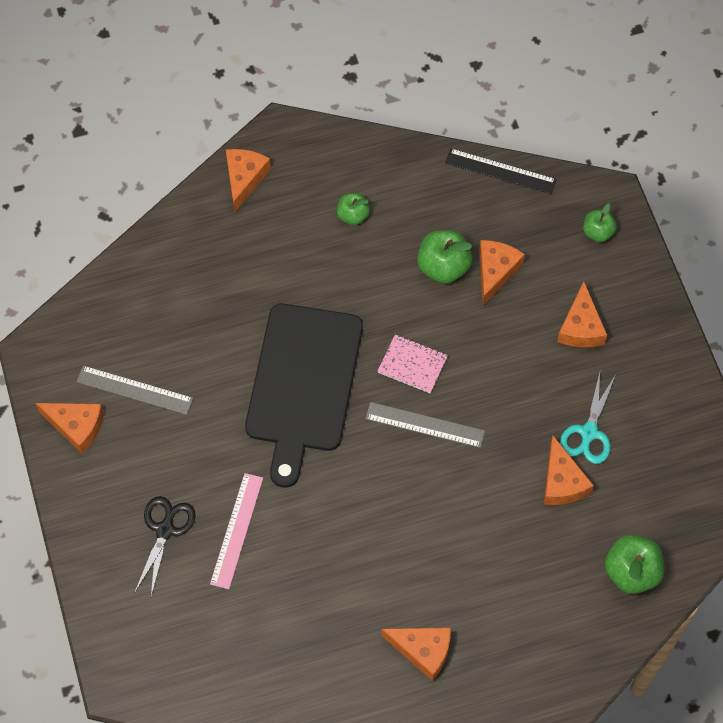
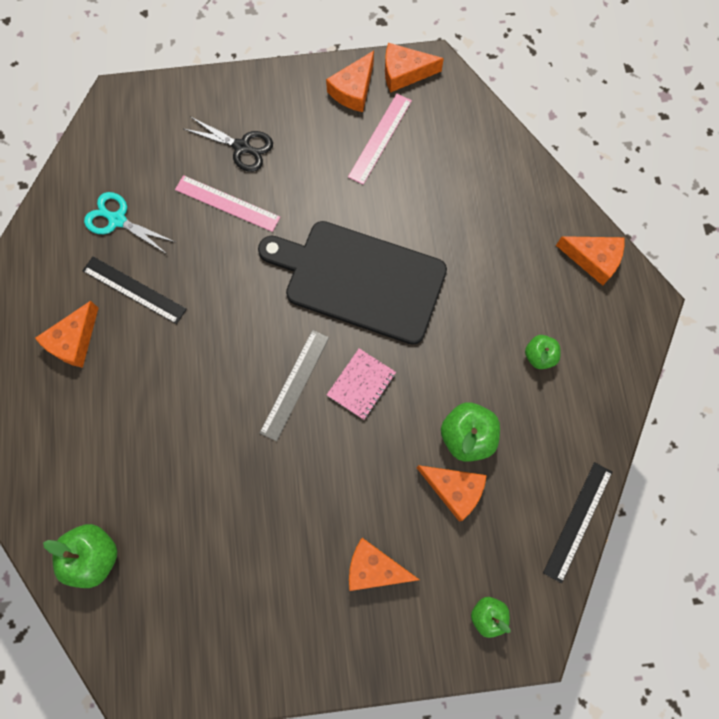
camera: 100 degrees right, 10 degrees up
(134, 390) = (380, 138): grey ruler -> pink ruler
(354, 603) = (134, 290): none -> black ruler
(562, 482) = (205, 507): orange cheese -> orange cheese (404, 73)
(588, 433) = (252, 547): turquoise scissors -> turquoise scissors (117, 220)

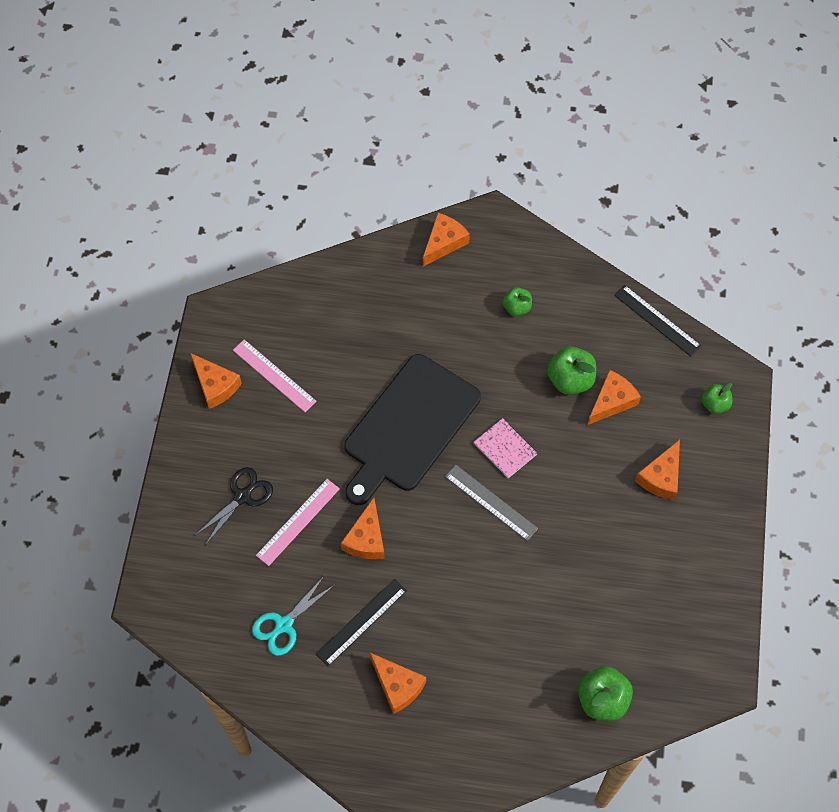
camera: 75 degrees left, 10 degrees down
(404, 73) = (213, 338): orange cheese -> orange cheese (366, 538)

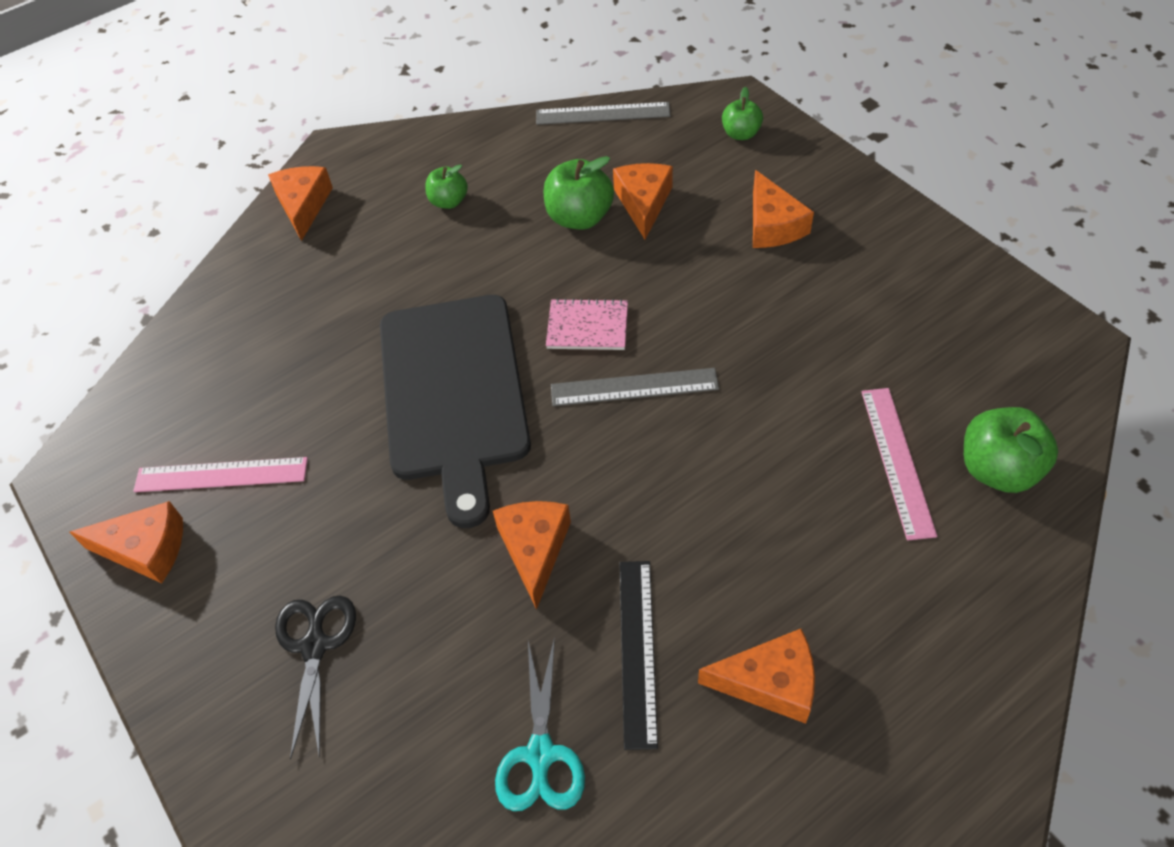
camera: 40 degrees left, 10 degrees down
(298, 521) = (424, 609): pink ruler -> pink ruler (896, 461)
(366, 538) = (534, 549): orange cheese -> orange cheese turned 150 degrees counterclockwise
(657, 320) = (602, 113): black ruler -> grey ruler

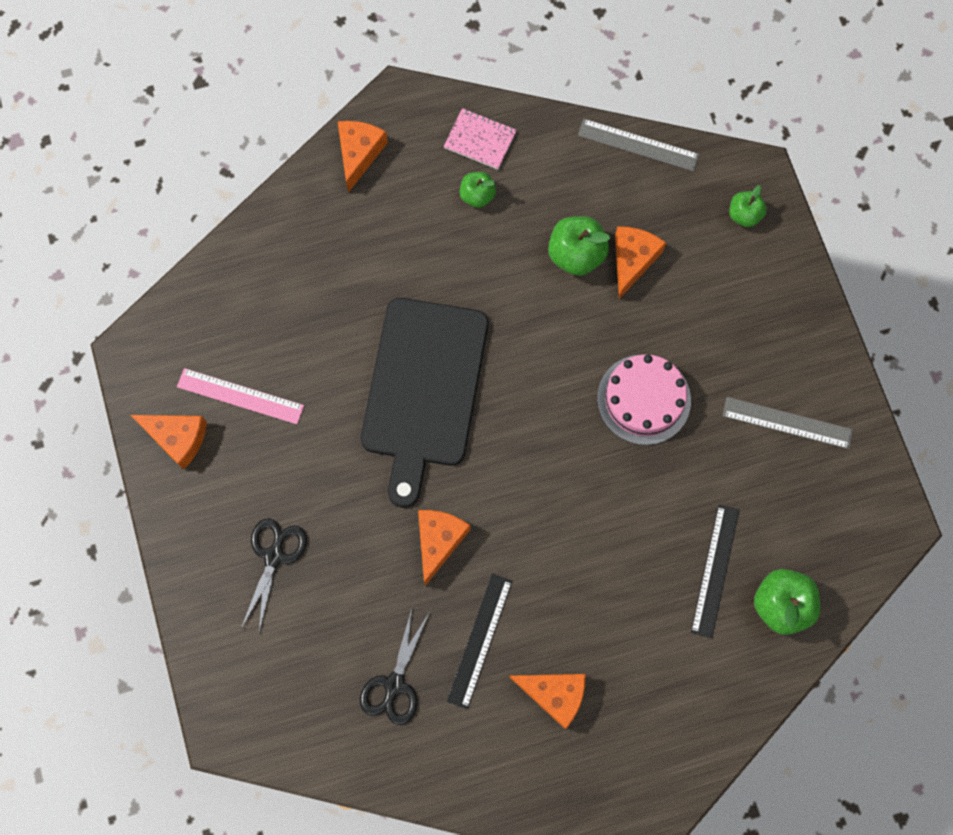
camera: 15 degrees right, 20 degrees up
(540, 755) = (394, 685): turquoise scissors -> black scissors
(587, 326) = (542, 367): pink notebook -> pink notebook (480, 140)
(634, 387) = (556, 436): grey ruler -> grey ruler (787, 423)
(719, 319) = (643, 399): none -> pink cake
(772, 225) = (725, 324): orange cheese -> none
(896, 461) = (714, 570): pink ruler -> black ruler

